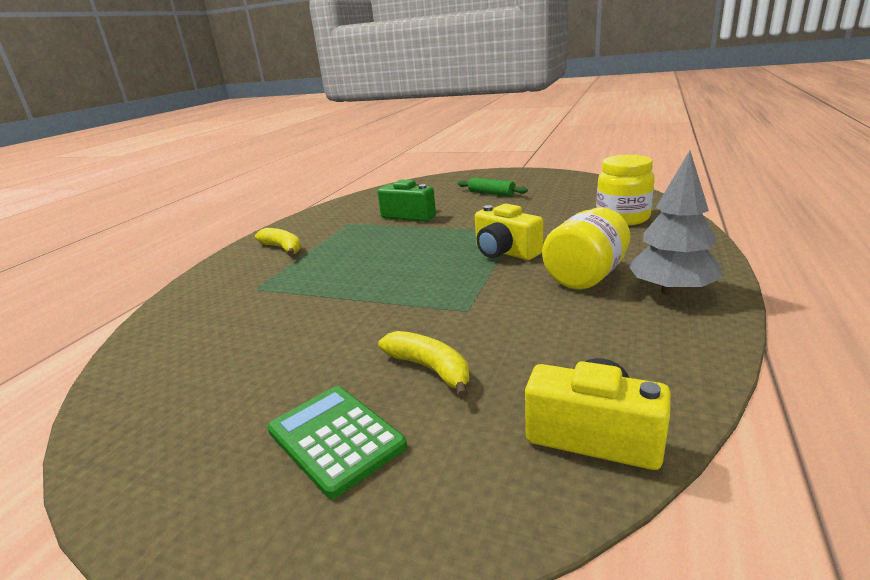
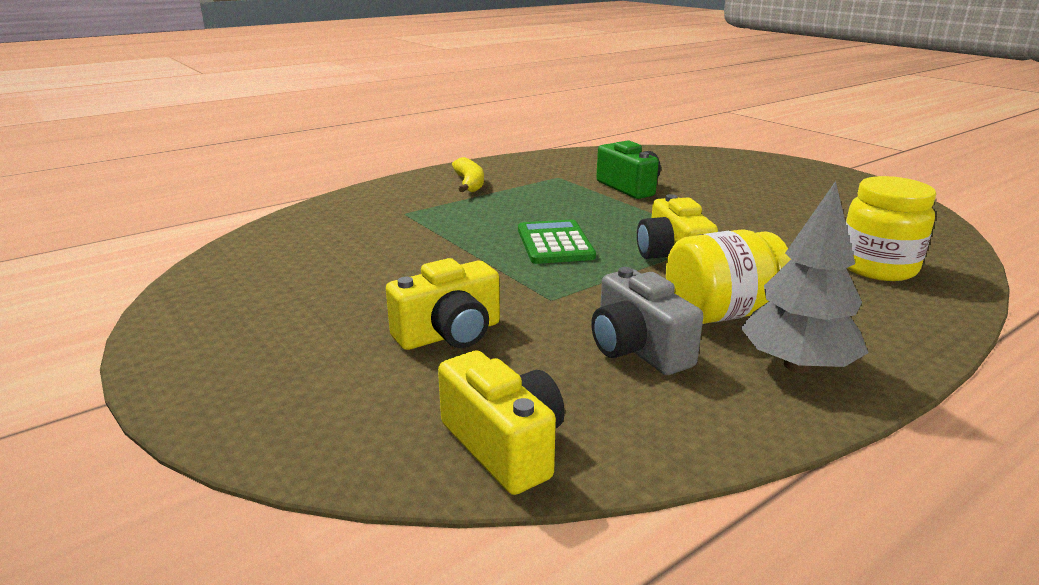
camera: 30 degrees right, 0 degrees up
(335, 438) = (316, 353): green calculator -> green calculator (555, 243)
(430, 369) = (450, 334): yellow banana -> yellow camera
(491, 193) = (756, 189): green rolling pin -> none
(573, 321) = (637, 349): none -> grey camera

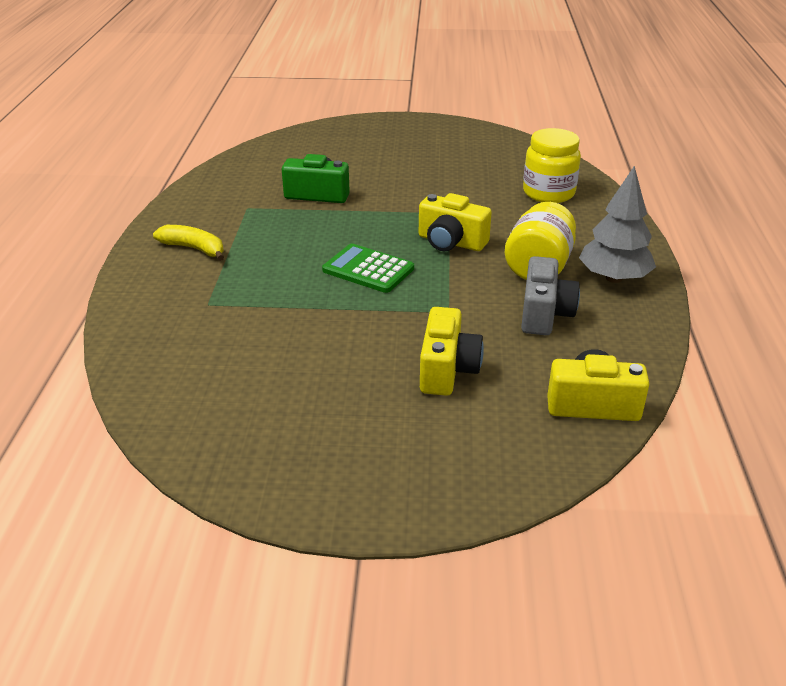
camera: 50 degrees left, 10 degrees up
(637, 349) = (544, 314): grey camera -> grey camera turned 90 degrees counterclockwise

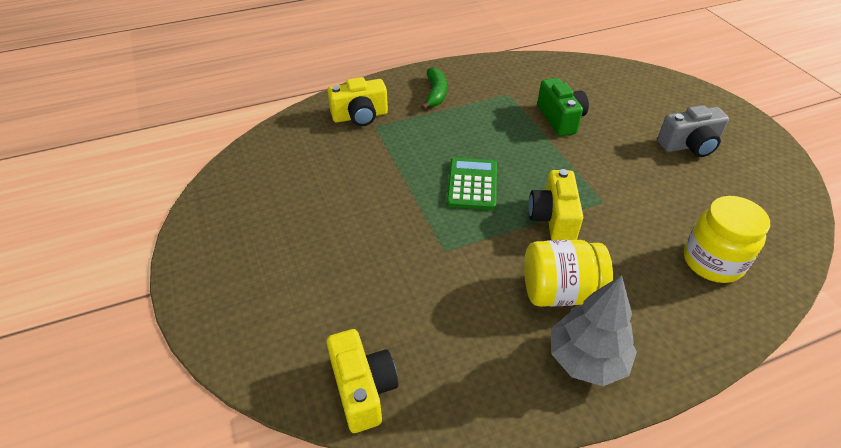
camera: 65 degrees right, 10 degrees up
(194, 248) = (435, 93): yellow banana -> green banana
(447, 370) = (364, 274): yellow camera -> yellow camera (360, 116)
(544, 314) = (483, 317): grey camera -> grey camera (689, 145)

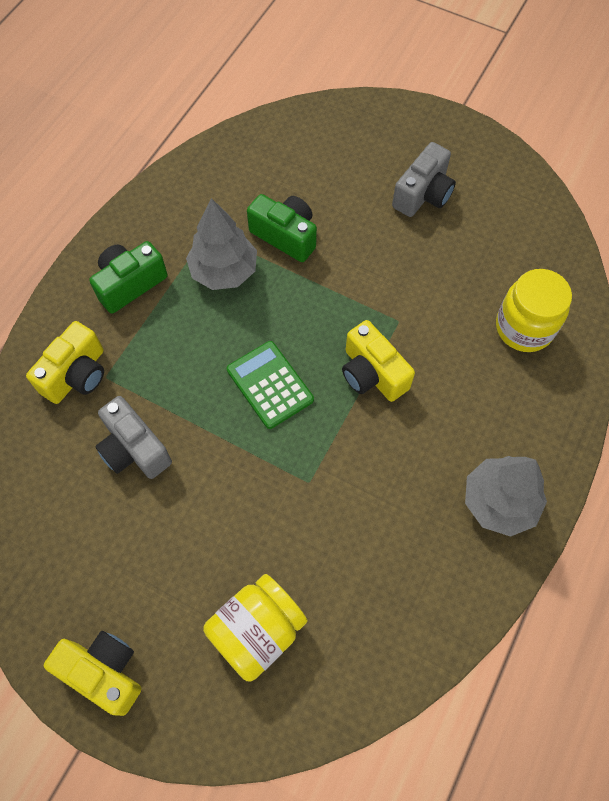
camera: 40 degrees left, 20 degrees up
(353, 167) = (134, 449): none -> grey camera
(363, 389) = (360, 672): yellow camera -> yellow camera (104, 672)
(435, 93) = (130, 284): green banana -> green camera
(500, 115) = (224, 271): none -> grey tree
(560, 292) = (434, 451): yellow jar -> yellow jar (257, 631)

